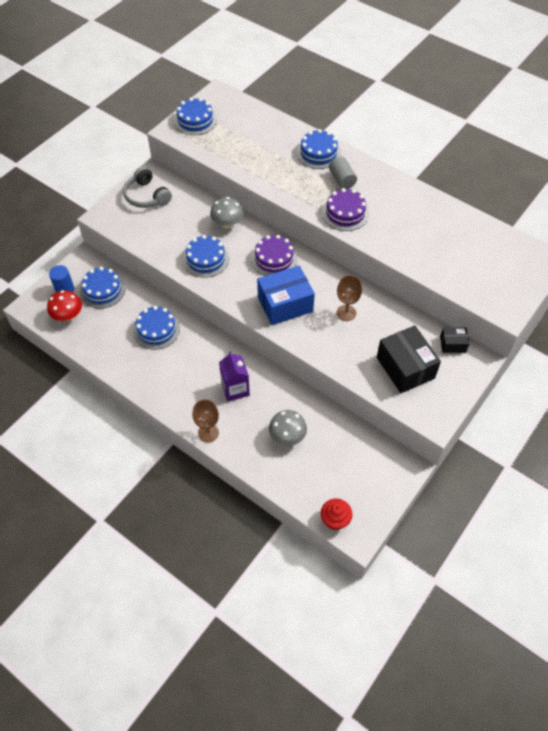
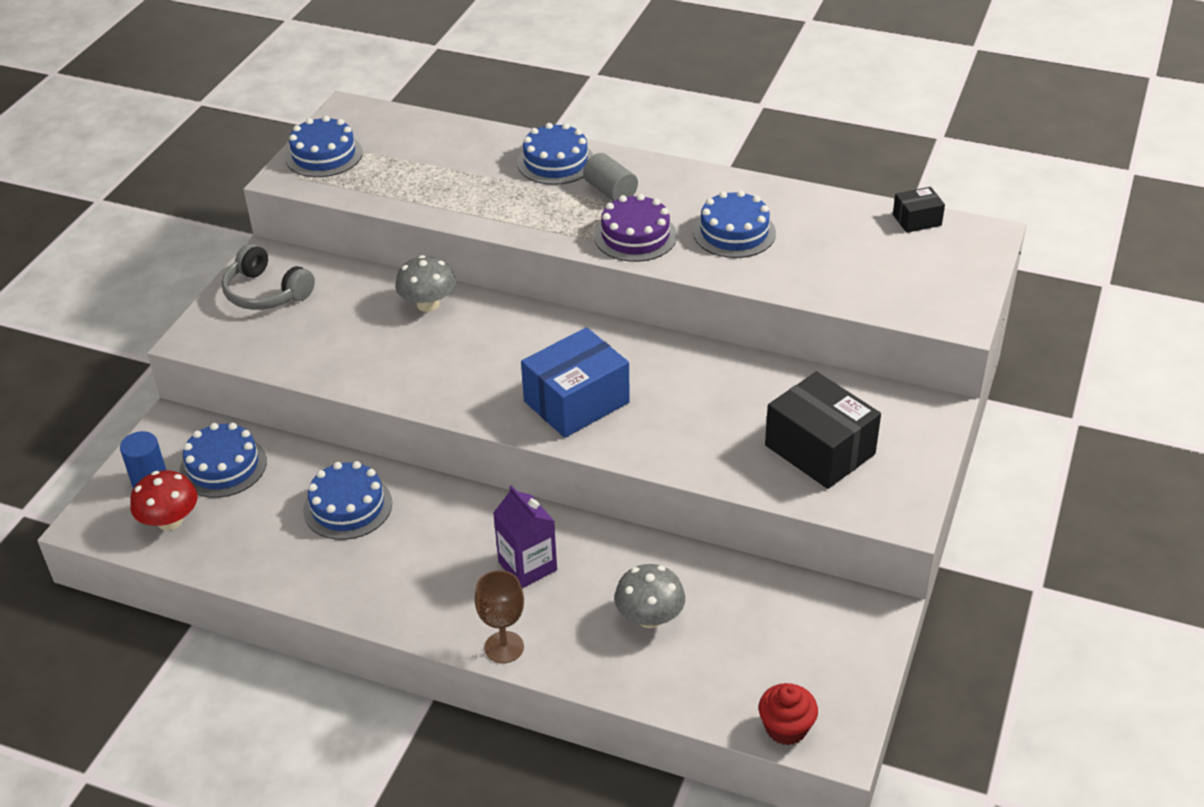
camera: 15 degrees left, 15 degrees down
(206, 259) = (409, 364): blue cake -> blue cake (734, 232)
(274, 259) = (530, 339): purple cake -> none
(346, 313) = (687, 392): brown goblet -> none
(452, 344) = (883, 399): black box -> black box (917, 220)

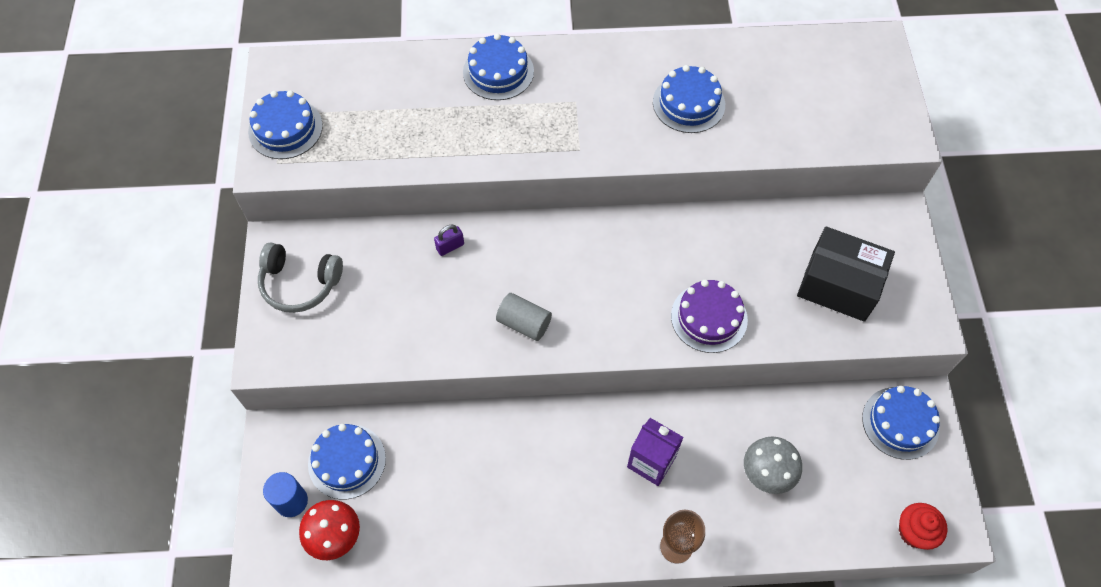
camera: 25 degrees left, 20 degrees up
(347, 506) = (476, 461): blue cake -> blue cake (900, 423)
(428, 304) = (450, 246): grey mushroom -> purple padlock
(576, 402) = (630, 306): blue box -> none
(610, 191) = (563, 90): grey cylinder -> grey cylinder (524, 323)
(635, 236) = (612, 134): purple cake -> purple cake (709, 317)
(917, 220) = (821, 43): black box -> none

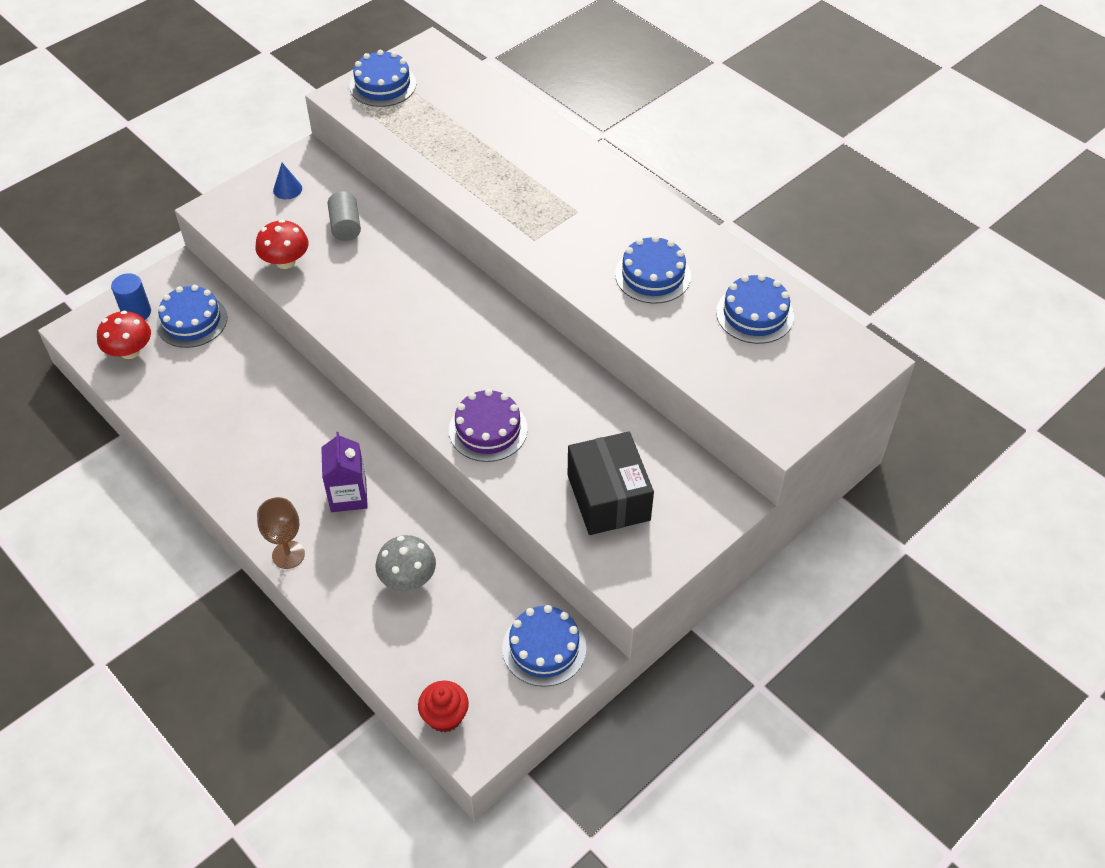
camera: 50 degrees right, 10 degrees down
(300, 284) = (287, 189): grey headphones -> blue cone
(388, 341) = (285, 261): none -> red mushroom
(450, 246) = (397, 244): purple padlock -> none
(498, 72) = (556, 155): blue cake -> blue cake (755, 314)
(524, 323) = (372, 324): grey cylinder -> grey cylinder (345, 226)

